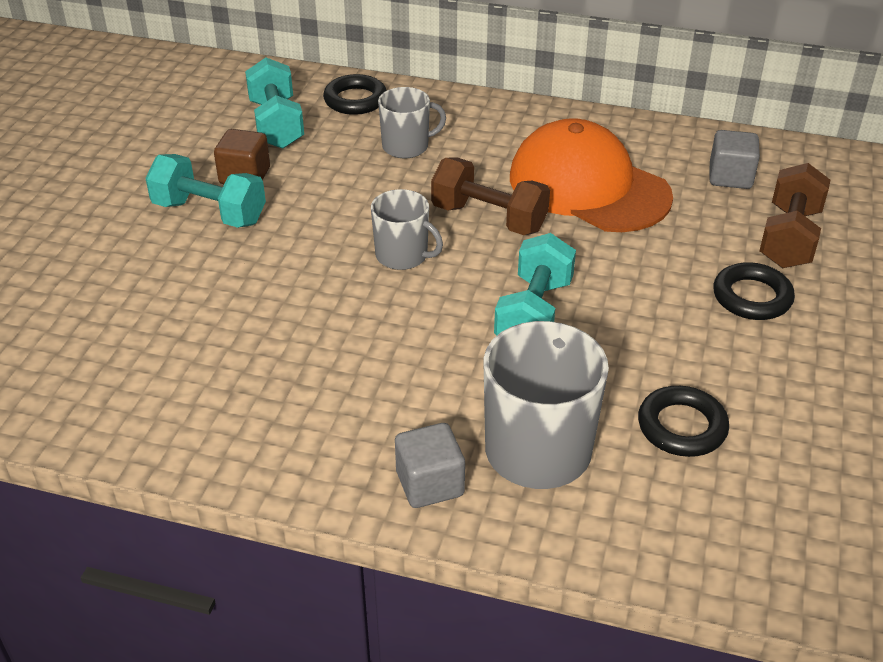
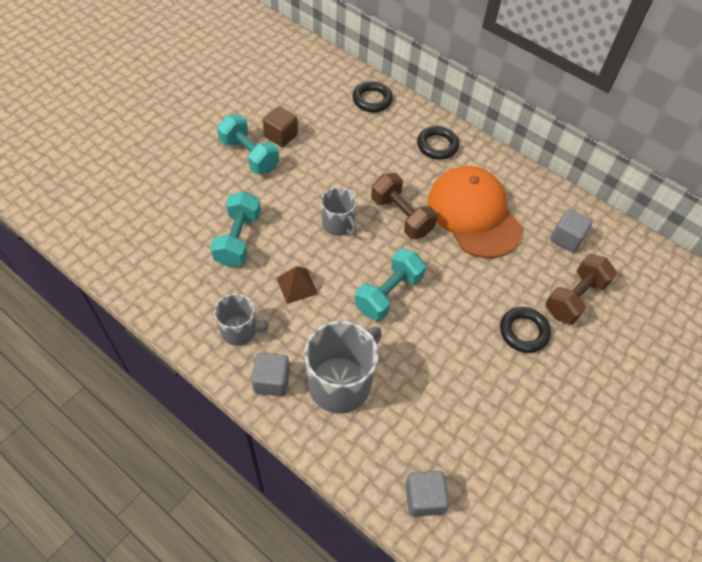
camera: 20 degrees right, 15 degrees up
(276, 124) = (317, 103): turquoise dumbbell -> turquoise dumbbell (238, 239)
(388, 349) = (296, 285): none -> brown pyramid
(406, 146) = (383, 146): grey mug -> grey mug (239, 331)
(682, 427) = (427, 403): black ring -> black ring (437, 145)
(762, 548) = (424, 498): none -> grey cube

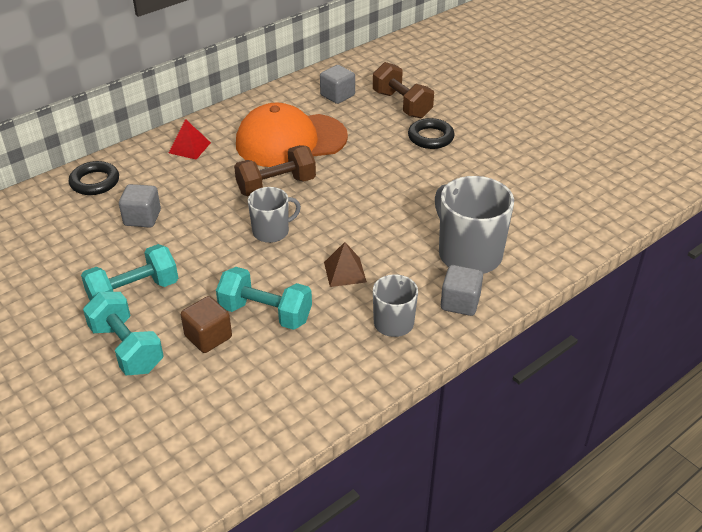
camera: 75 degrees left, 15 degrees down
(281, 136) = (114, 262): brown cube -> brown cube (208, 337)
(388, 294) = (371, 209): turquoise dumbbell -> turquoise dumbbell (127, 348)
(424, 498) = (585, 219): grey cube -> grey cube (142, 218)
(437, 145) = (189, 147): black ring -> red pyramid

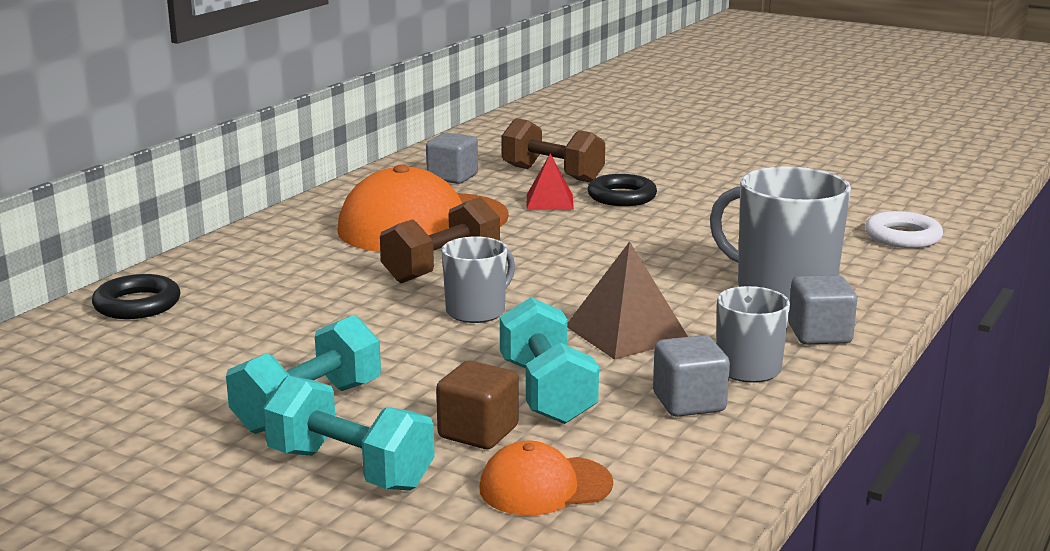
camera: 20 degrees left, 20 degrees down
(142, 218) = (253, 329): grey cube -> grey cube (689, 402)
(189, 147) = (269, 250): red pyramid -> red pyramid (550, 201)
(216, 390) = (545, 486): none -> orange cap
(265, 313) = (547, 392): turquoise dumbbell -> turquoise dumbbell turned 75 degrees clockwise
(345, 272) = (626, 332): brown pyramid -> brown pyramid, size x1.51
(588, 219) = (902, 237): none -> white ring

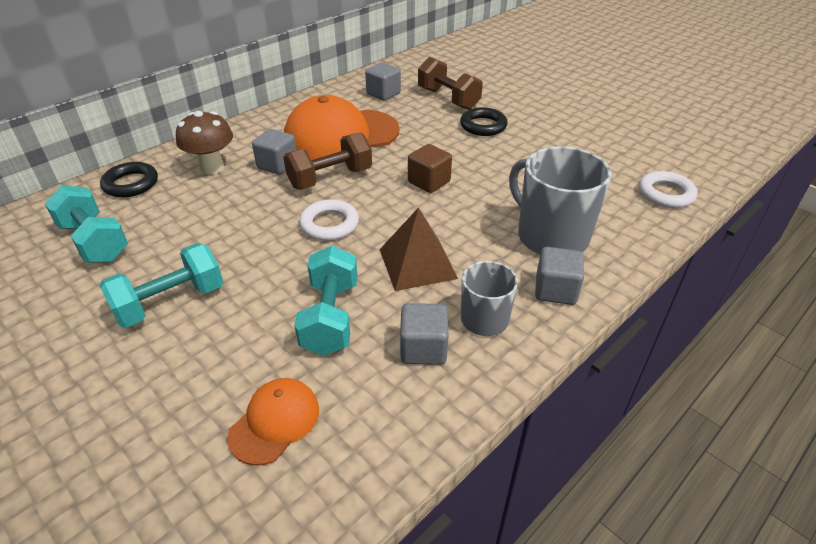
camera: 15 degrees right, 20 degrees up
(252, 275) = (212, 168): none -> brown mushroom
(350, 469) = (159, 373): turquoise dumbbell -> turquoise dumbbell (94, 242)
(351, 263) = (277, 165): none -> grey cube
(477, 311) = (329, 224): grey mug -> white ring
(478, 432) = (262, 351): brown cube -> brown cube (429, 182)
(545, 486) = (275, 422): orange cap -> orange cap turned 120 degrees clockwise
(550, 201) = (433, 124): red pyramid -> none

